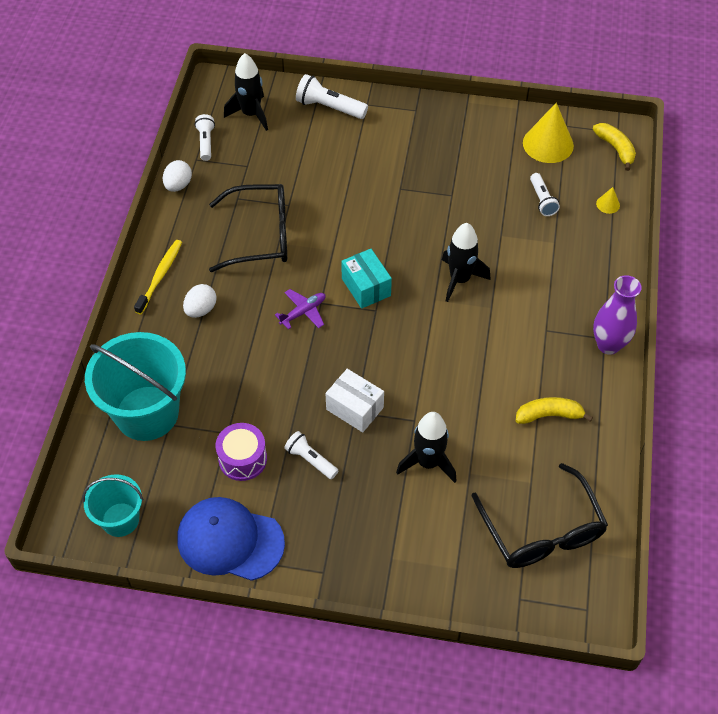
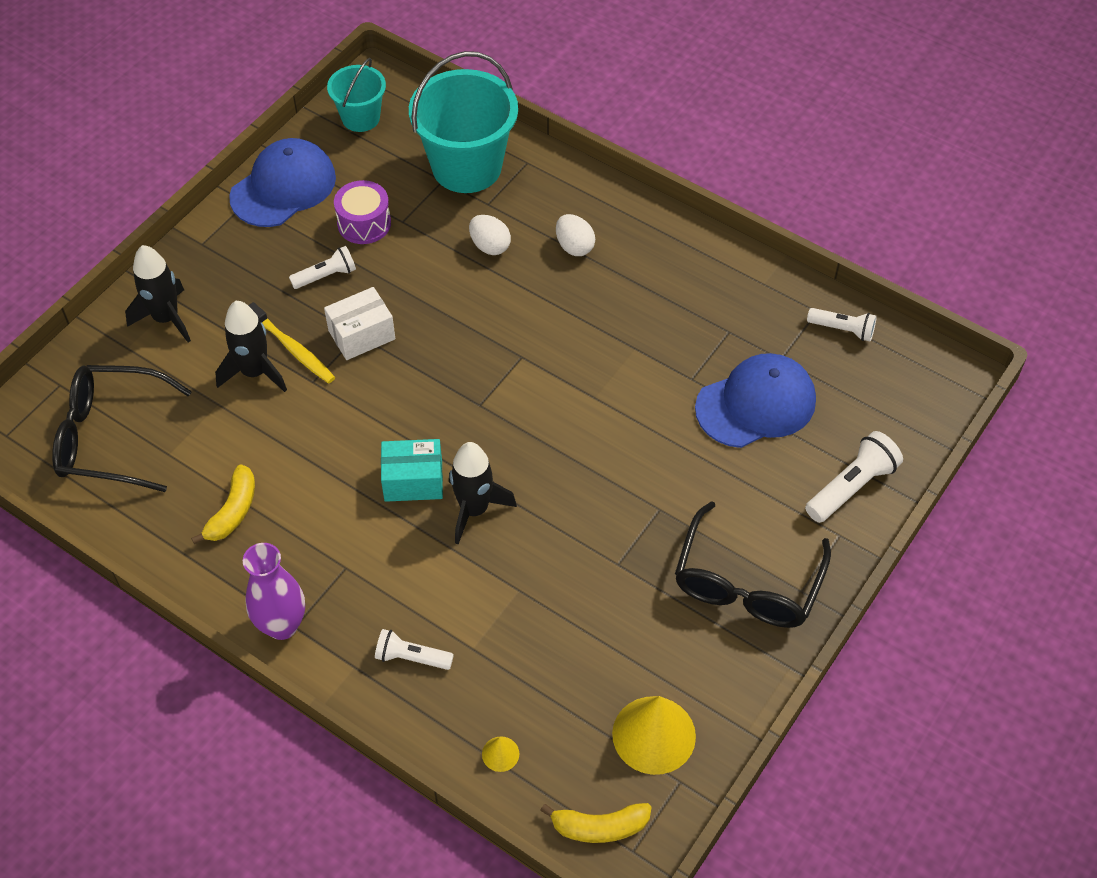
camera: 115 degrees right, 0 degrees up
(160, 276) = (643, 225): yellow toothbrush -> yellow toothbrush (293, 349)
(178, 185) = (779, 281): white egg -> white egg (490, 246)
(251, 114) = (876, 393): black rocket -> black rocket (166, 318)
(260, 236) = (655, 333): black glasses -> black glasses (747, 582)
(291, 167) = (756, 404): none -> blue cap
(303, 312) = (517, 335): purple plane -> none
(366, 287) = (518, 408): turquoise box -> turquoise box (413, 481)
(542, 200) = (552, 671): white flashlight -> white flashlight (411, 657)

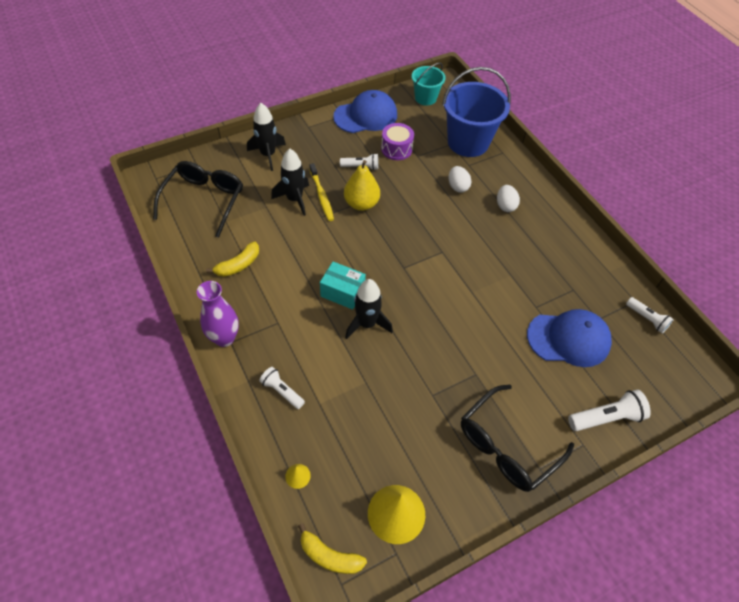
camera: 25 degrees right, 0 degrees up
(111, 437) = (204, 201): black glasses -> black glasses turned 75 degrees clockwise
(361, 335) = (361, 204): white box -> yellow pear
(467, 167) = (468, 142): turquoise bucket -> blue bucket

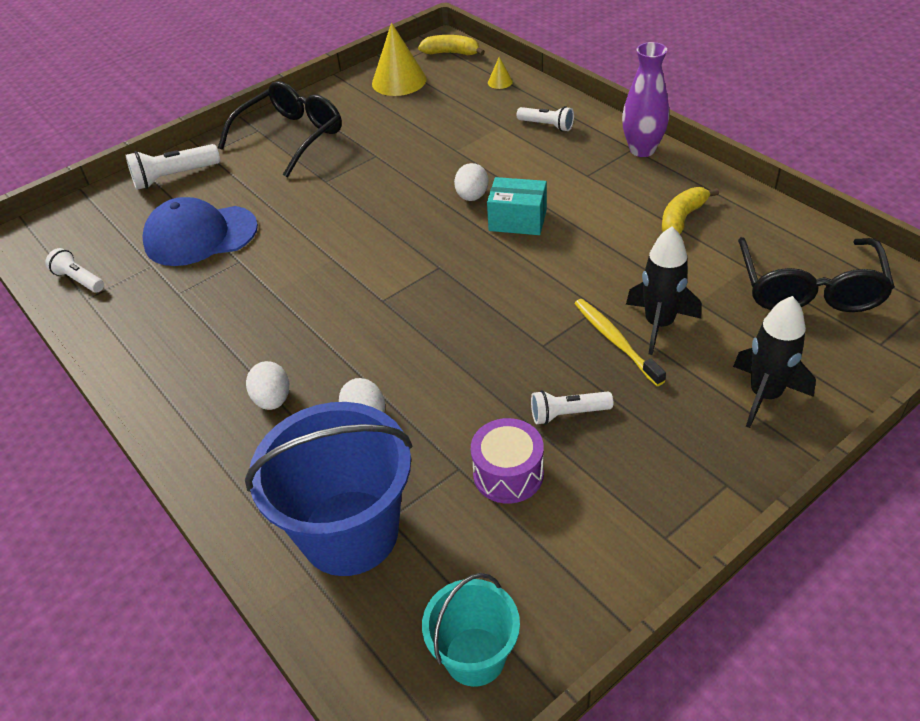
camera: 175 degrees right, 10 degrees down
(361, 204) = (538, 343): yellow pear -> none
(366, 116) = (610, 550): blue cap -> none
(367, 324) = (472, 196): black rocket -> white egg

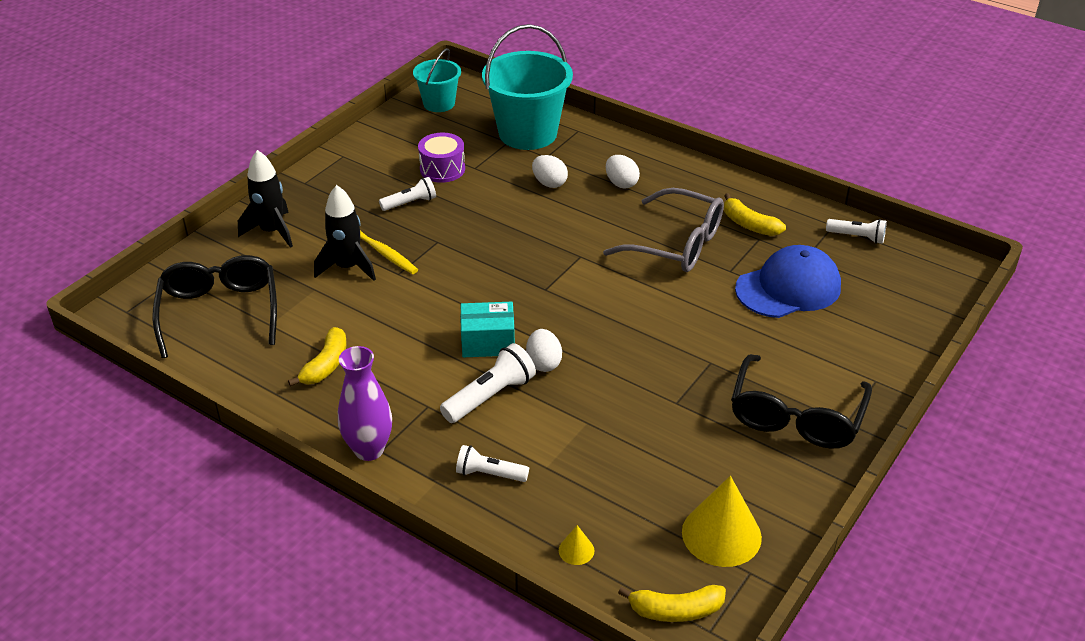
camera: 160 degrees right, 5 degrees down
(172, 312) = (749, 224): none -> yellow banana
(174, 177) = (881, 345): white flashlight -> white flashlight (490, 396)
(270, 300) = (676, 244): none -> grey glasses
(350, 532) = (528, 133): blue bucket -> turquoise bucket

